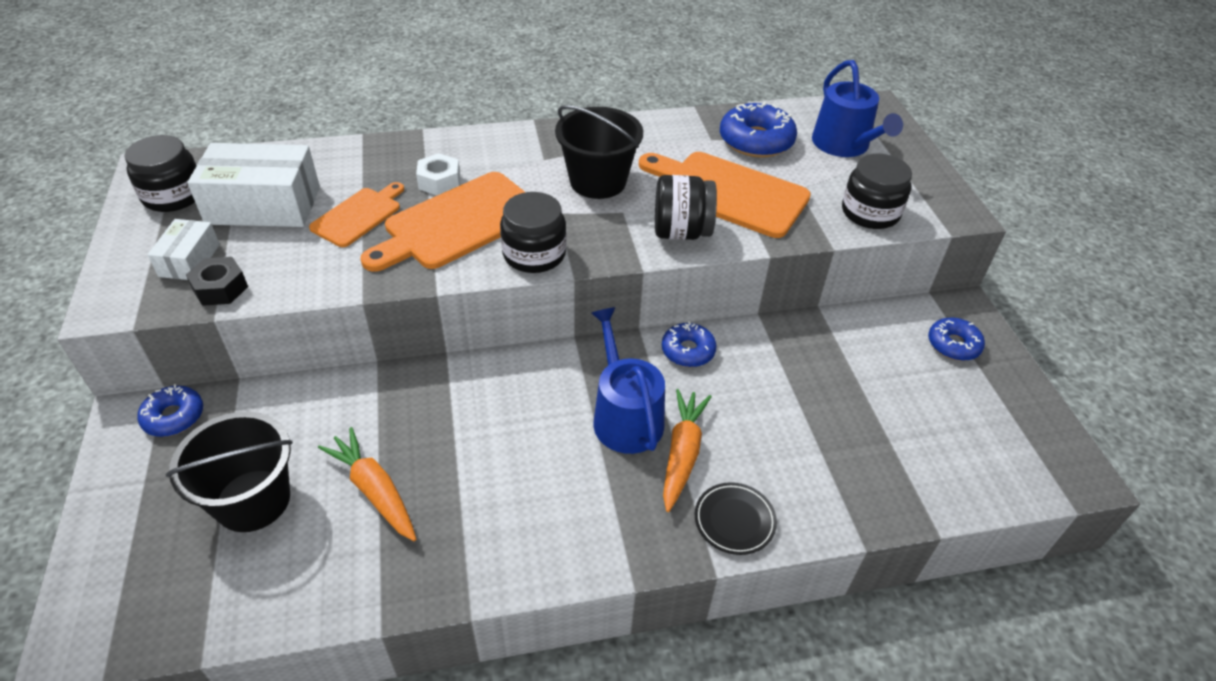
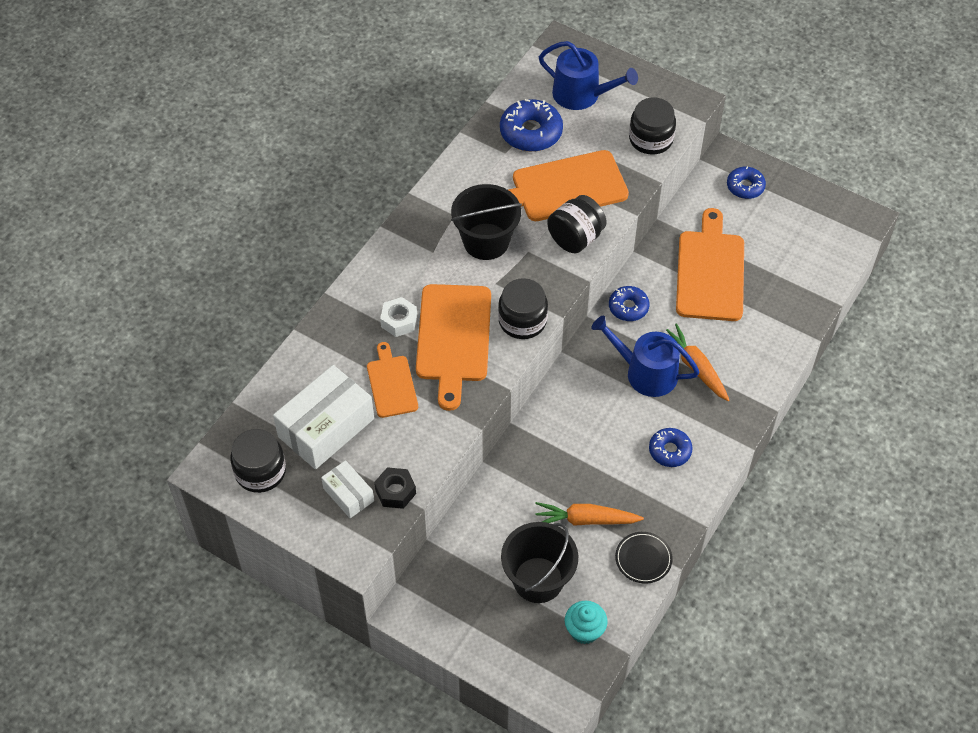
camera: 45 degrees left, 10 degrees up
(174, 417) = (429, 588): blue donut -> blue donut (670, 451)
(207, 593) = (584, 630): none -> turquoise cupcake
(734, 521) = (755, 378): black plate -> black plate (643, 559)
(816, 386) = (710, 271): none -> orange cutting board

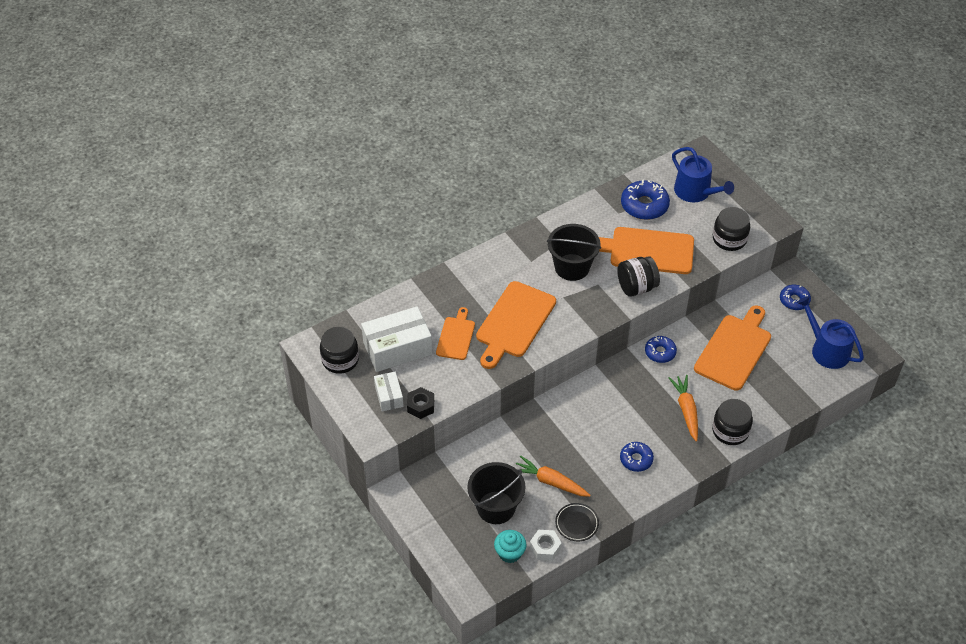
camera: 25 degrees right, 5 degrees down
(399, 321) = (483, 298): white nut -> white nut (545, 548)
(522, 321) = (568, 328): black jar -> black jar (730, 431)
(645, 373) = (648, 401): blue watering can -> blue watering can (826, 350)

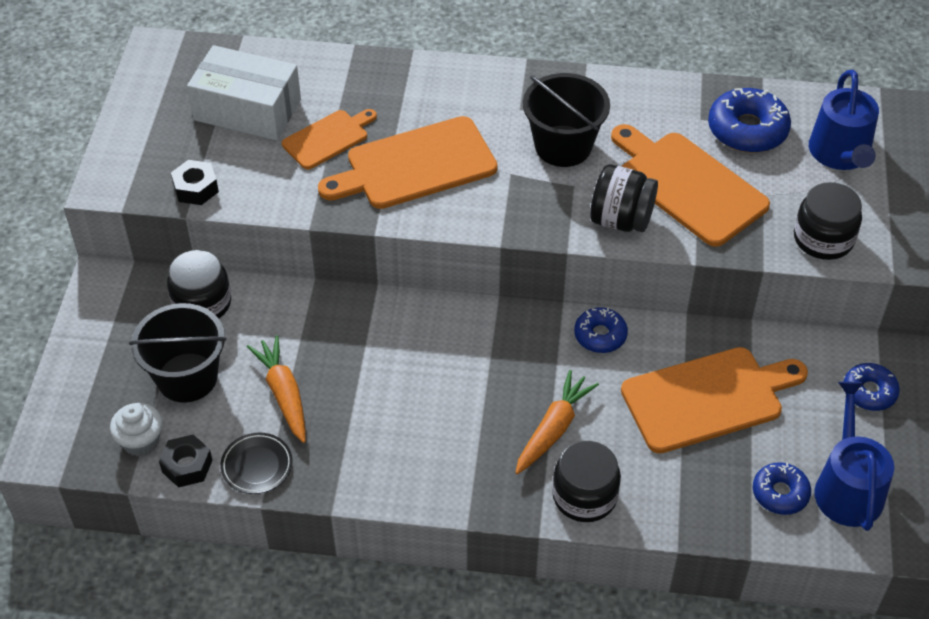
camera: 40 degrees right, 0 degrees up
(340, 360) = (172, 83): black jar -> black jar (202, 303)
(389, 396) = (175, 155): white box -> none
(510, 553) = (141, 441): turquoise cupcake -> white cupcake
(545, 548) = (187, 466): white nut -> black nut
(636, 459) = (418, 443): blue donut -> blue donut (780, 493)

